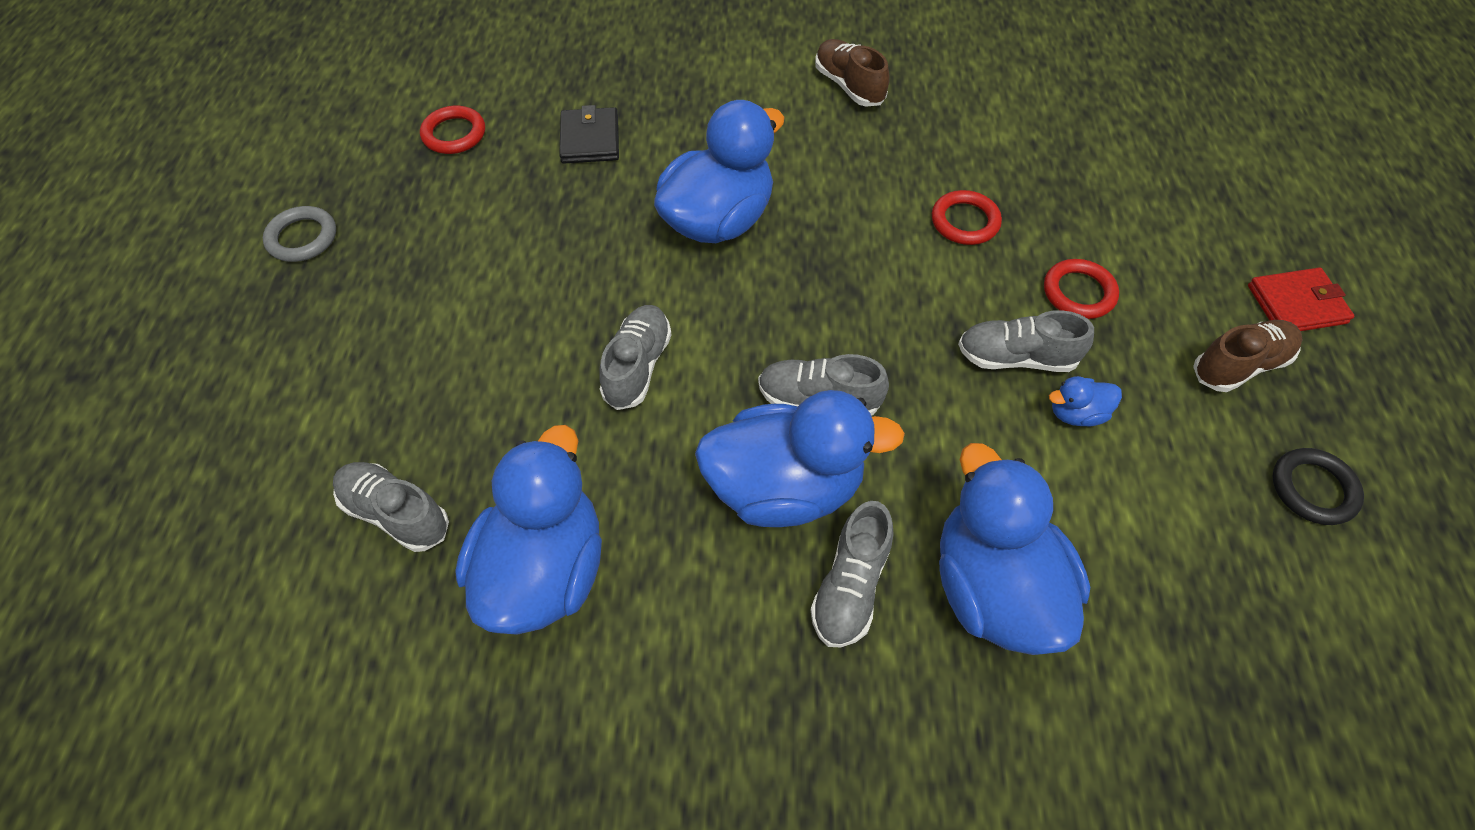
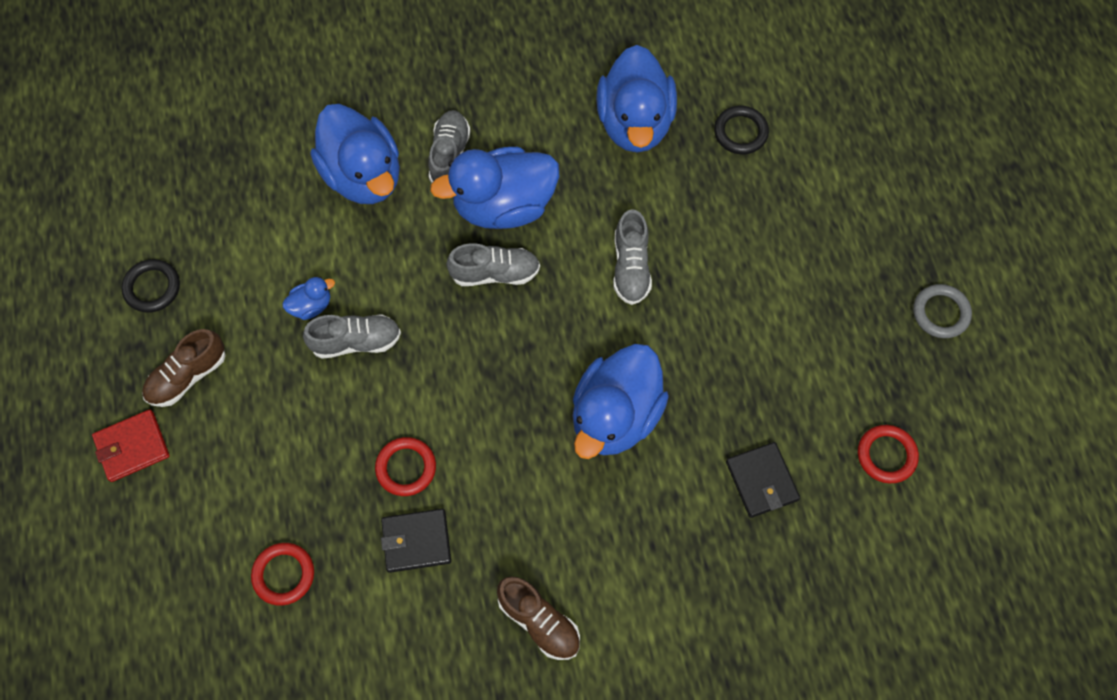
camera: 165 degrees right, 10 degrees up
(396, 513) = (740, 132): grey shoe -> black ring
(960, 161) = (416, 541): none -> black wallet
(1078, 292) = (308, 415): red ring -> red ring (283, 575)

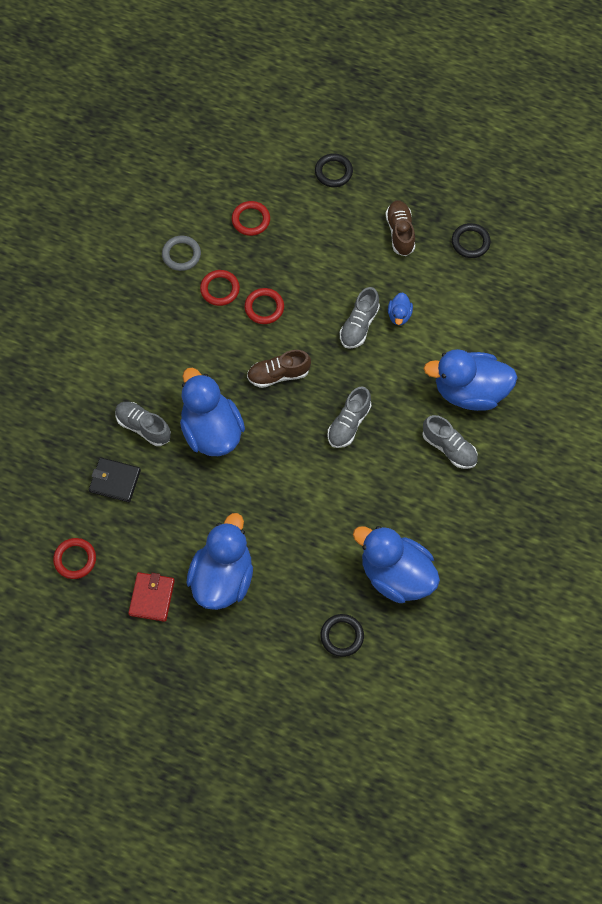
camera: 125 degrees right, 0 degrees up
(132, 447) = (376, 187): red wallet -> red wallet (152, 597)
(139, 517) = (333, 172): none -> black ring
(416, 541) = (220, 289): black wallet -> red ring
(503, 205) = (391, 457): blue duck -> blue duck (222, 577)
(539, 621) = (132, 321): brown shoe -> brown shoe (278, 374)
(631, 267) = (296, 502): grey shoe -> grey shoe (143, 427)
(940, 313) = (130, 662): grey ring -> grey ring (181, 255)

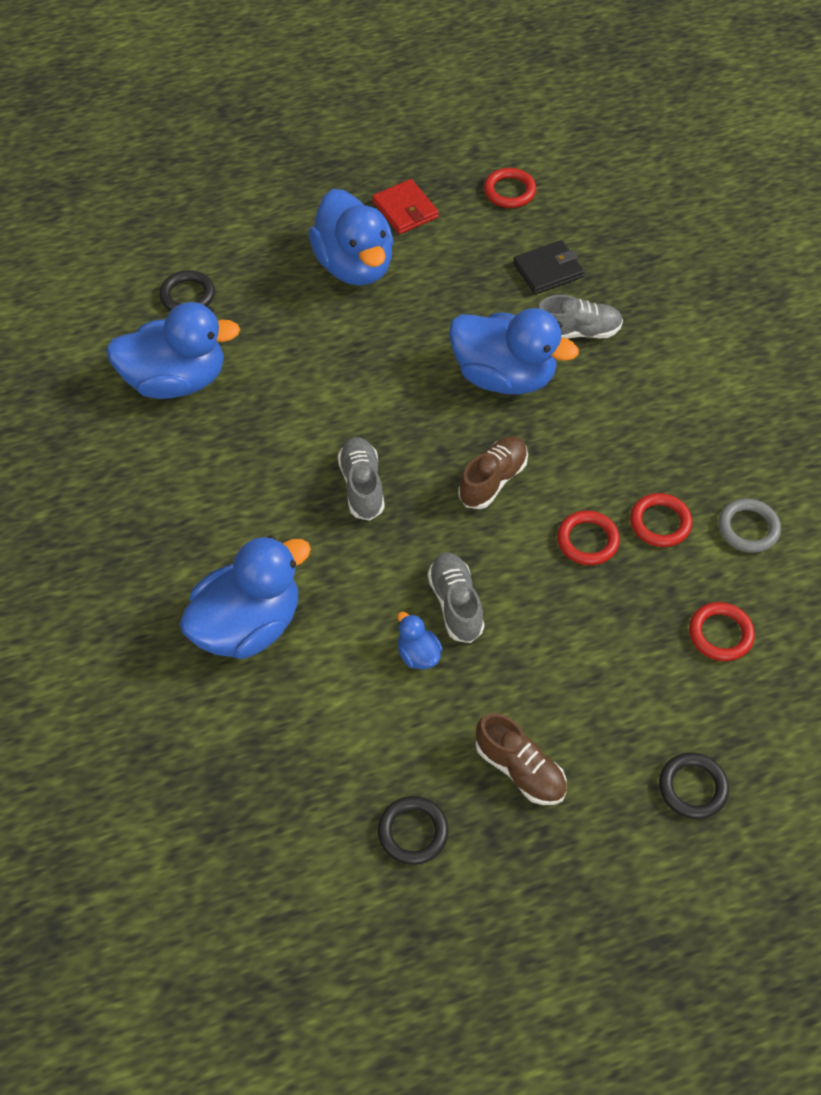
camera: 140 degrees right, 10 degrees down
(449, 448) = (220, 542): grey shoe -> none

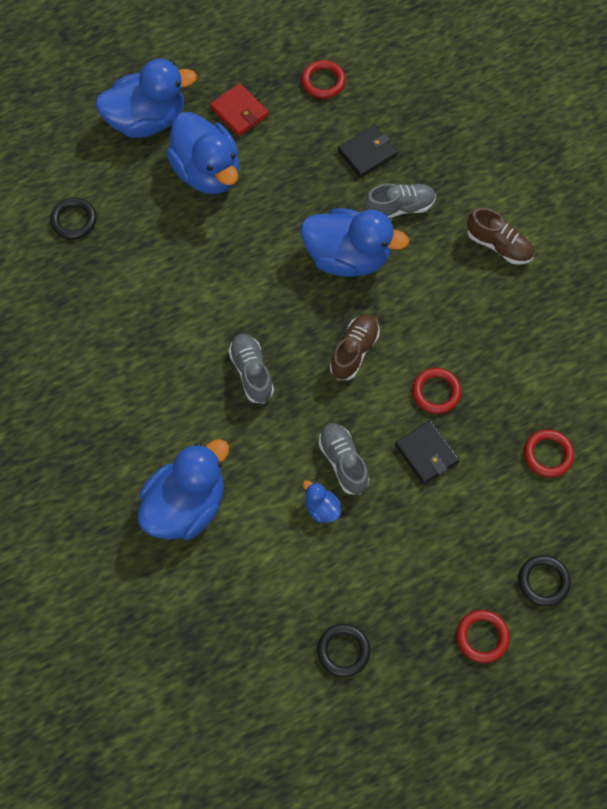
camera: 10 degrees left, 10 degrees up
(176, 380) = (82, 300): blue duck -> blue duck (147, 120)
(520, 769) = (414, 588): brown shoe -> brown shoe (499, 245)
(563, 610) = (426, 453): none -> black wallet
(660, 523) = (489, 368): red ring -> red ring (482, 637)
(748, 528) = (557, 362): grey ring -> none

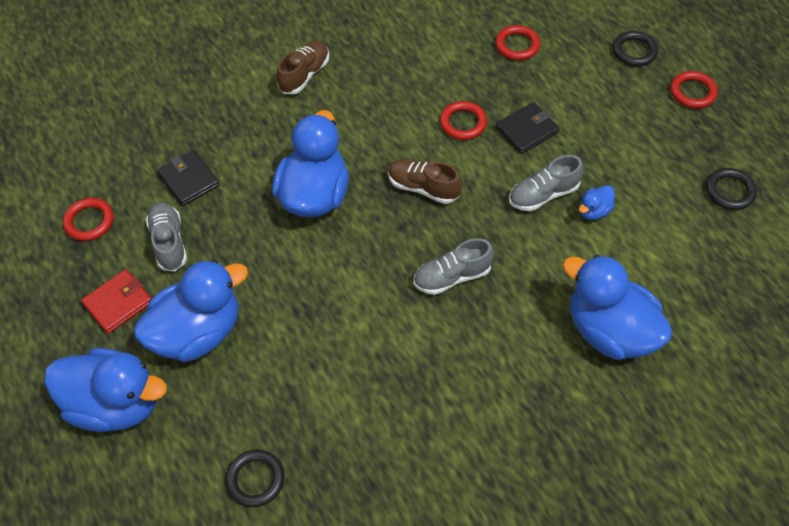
camera: 90 degrees left, 10 degrees down
(147, 120) = (115, 404): blue duck -> blue duck turned 120 degrees clockwise
(399, 208) = (257, 152): grey shoe -> grey shoe (169, 243)

